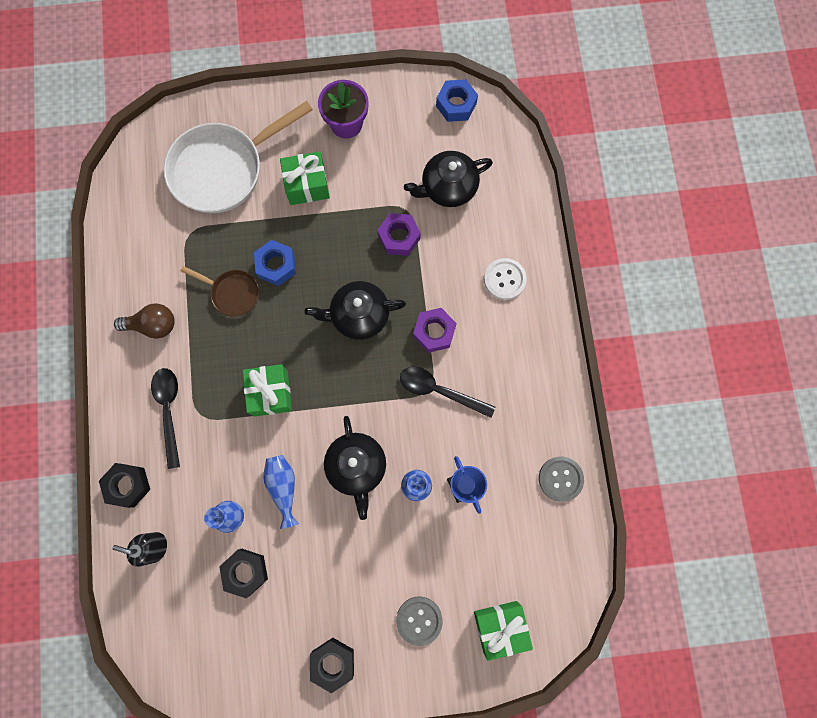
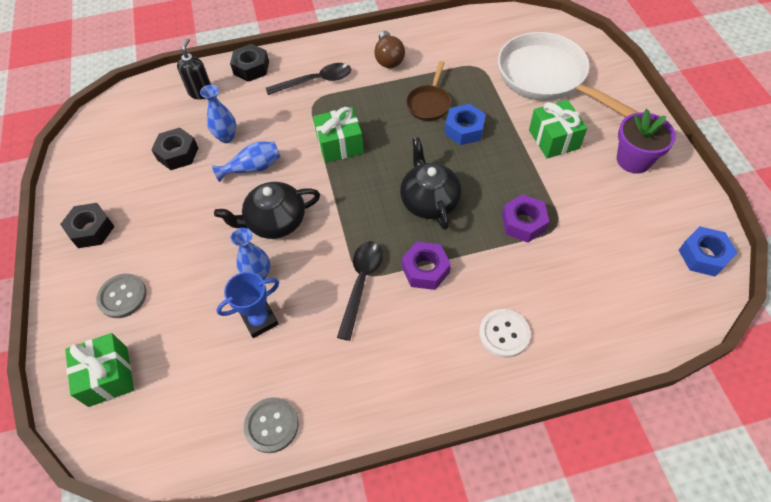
camera: 85 degrees right, 20 degrees down
(448, 187) = (597, 261): black teapot -> none

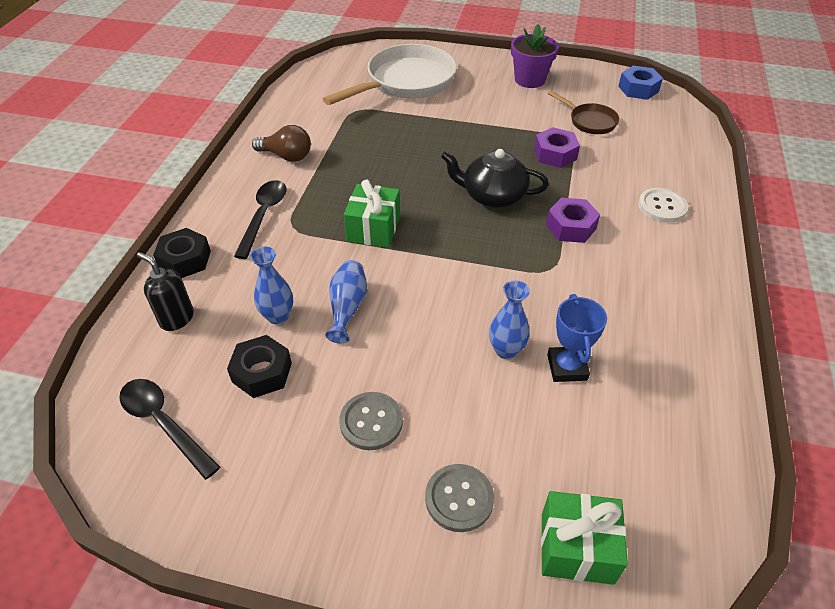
camera: 65 degrees left, 10 degrees down
(91, 230) = (318, 510): black nut -> none
(271, 425) = (701, 397): grey button -> grey button (371, 422)
(275, 221) = (440, 313): black teapot -> none
(361, 284) = (562, 274): black spoon -> black spoon (164, 423)
(429, 103) = (373, 153): brown pan -> brown pan (589, 121)
(464, 129) = (425, 145): blue nut -> none
(546, 77) = (406, 82): white pan -> white pan turned 150 degrees clockwise
(553, 139) = (478, 105): green gift -> none

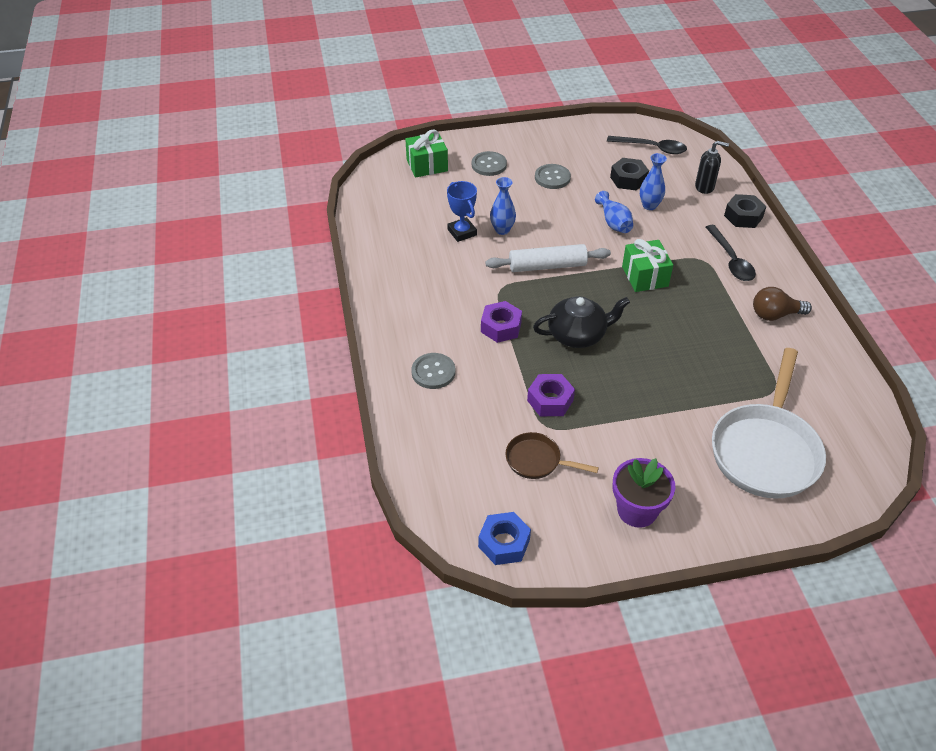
camera: 155 degrees right, 0 degrees up
(476, 277) = (547, 266): none -> white rolling pin
(662, 206) = (433, 372): white button -> grey button

